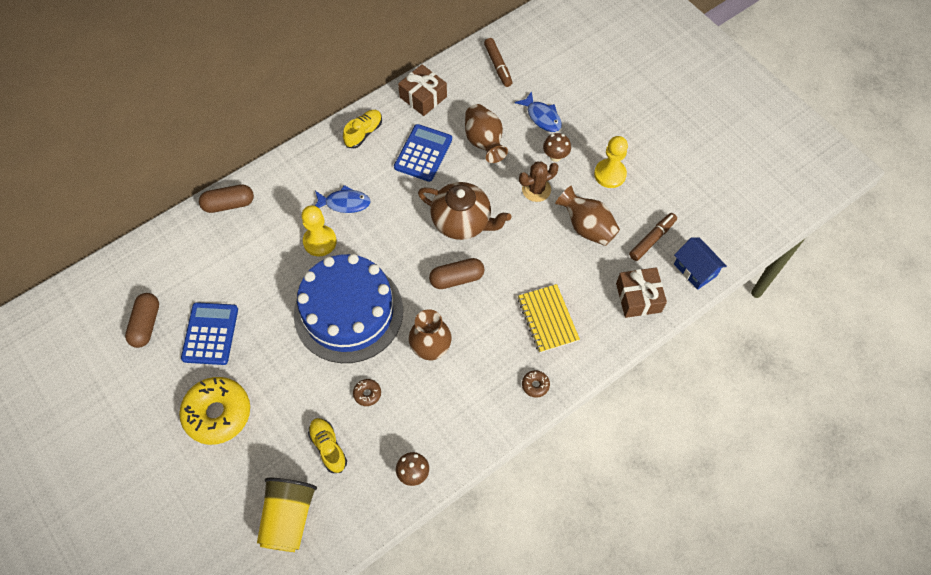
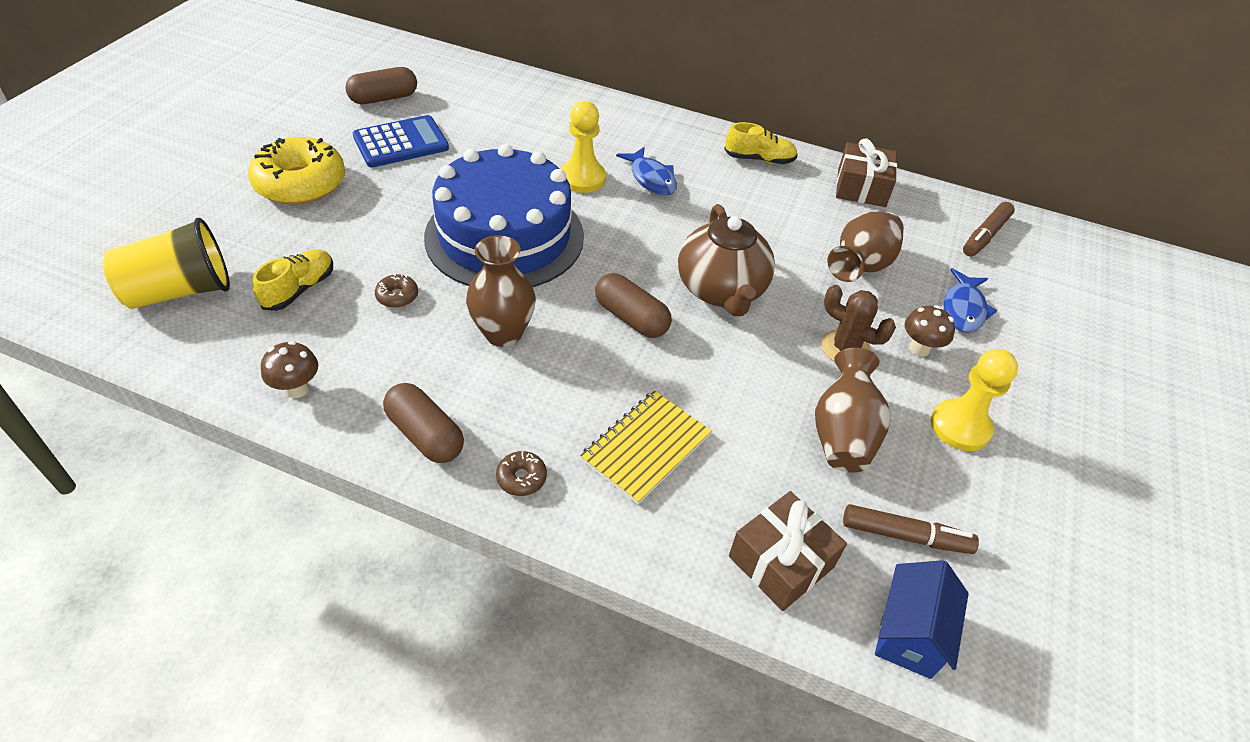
camera: 55 degrees right, 15 degrees down
(229, 204) = (572, 99): brown capsule -> brown capsule (425, 435)
(423, 153) = (784, 217): blue calculator -> none

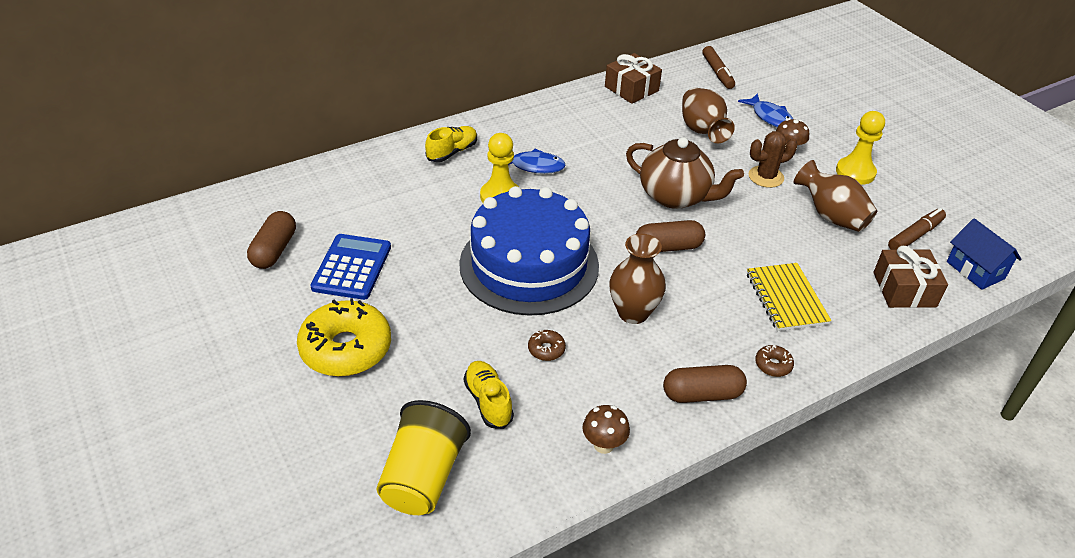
camera: 50 degrees left, 5 degrees down
(759, 159) = (561, 111): yellow shoe -> yellow shoe (452, 152)

